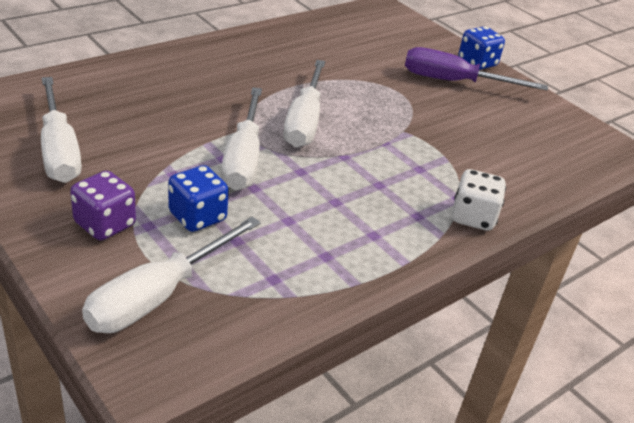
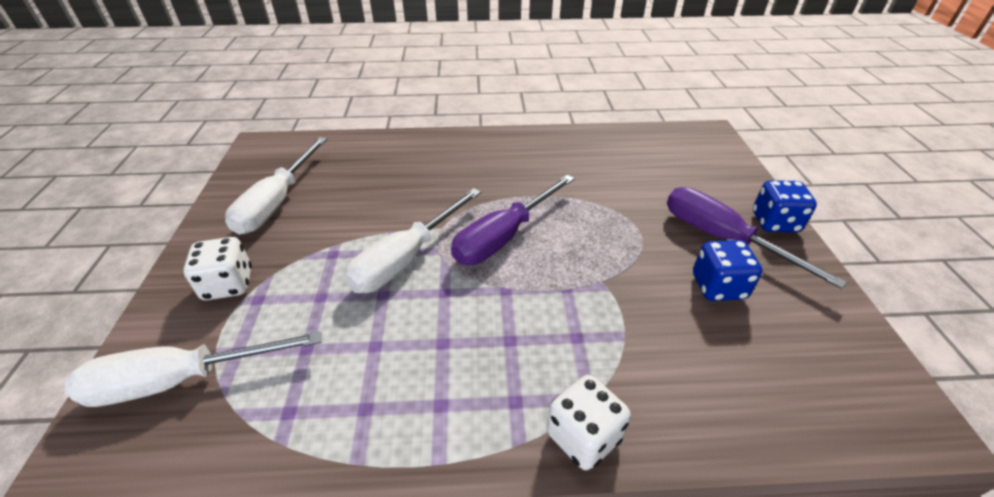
camera: 40 degrees right, 5 degrees up
(105, 224) = (228, 285): purple dice -> white dice
(197, 217) = (302, 307): blue dice -> blue dice (718, 287)
(304, 121) = (504, 237): white screwdriver -> purple screwdriver

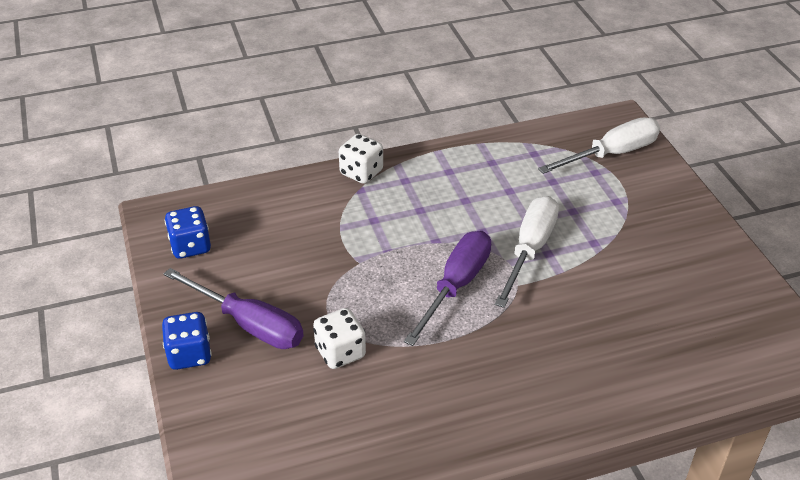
camera: 165 degrees right, 0 degrees up
(228, 285) = (649, 205): white dice -> white dice (340, 352)
(277, 202) = (694, 279): white screwdriver -> none
(718, 287) = (263, 275): blue dice -> blue dice (190, 246)

